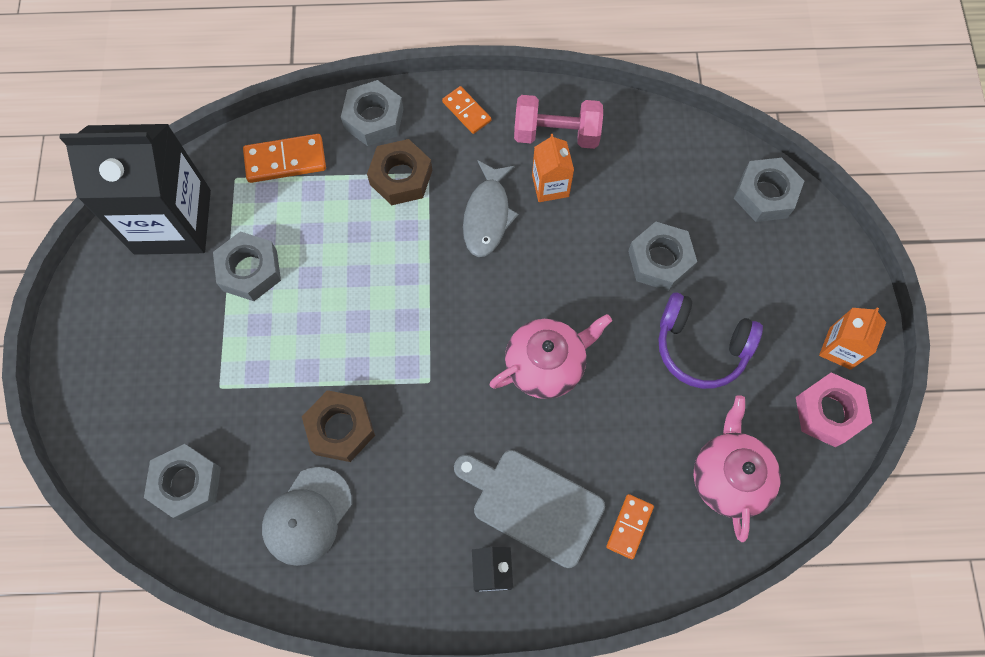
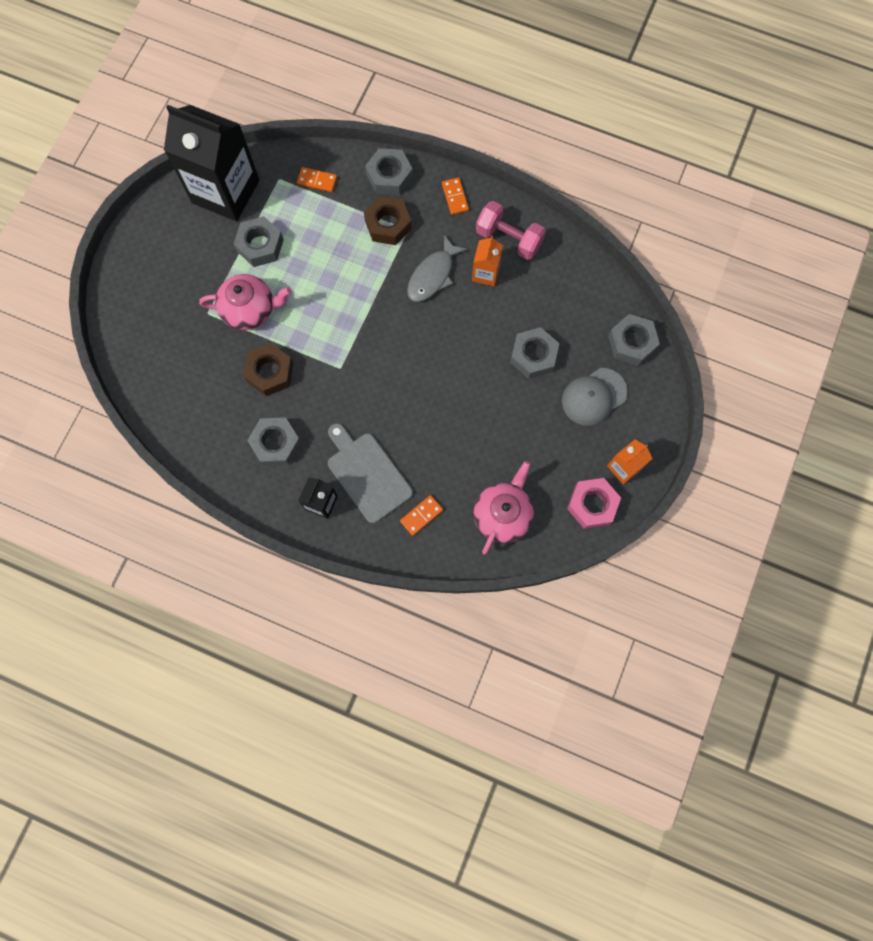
camera: 25 degrees right, 5 degrees up
(187, 484) = (161, 364): grey nut -> grey nut (276, 443)
(285, 160) = (317, 181): orange domino -> orange domino, size x0.64
(307, 516) = (224, 417): grey cap -> grey cap (594, 397)
(546, 364) = (421, 390): pink teapot -> pink teapot (250, 310)
(701, 347) = (530, 425): purple headphones -> none

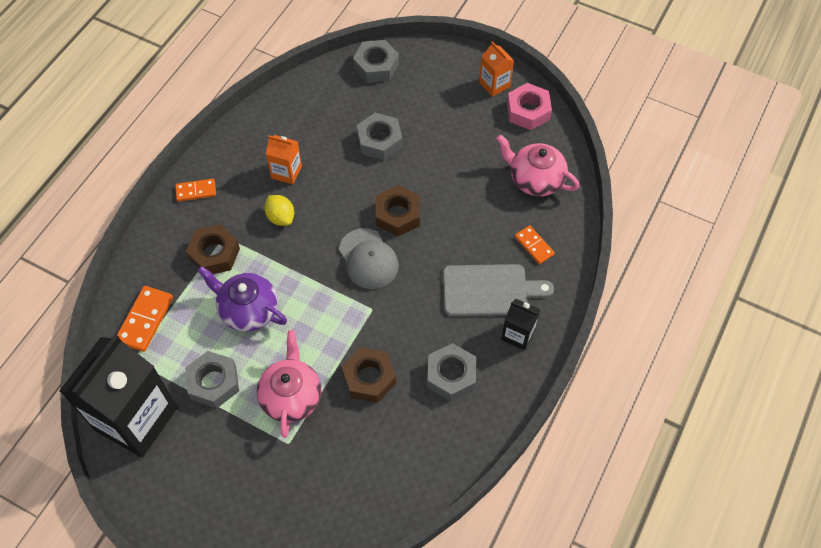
camera: 85 degrees left, 15 degrees down
(317, 181) = (145, 320): orange domino -> orange domino, size x1.55
(332, 262) = (248, 310): none -> purple teapot
(367, 474) = (489, 290): grey cutting board -> grey cutting board turned 150 degrees counterclockwise
(389, 176) = (157, 249): grey nut -> none
(433, 275) = (281, 217): grey fish -> yellow lemon
(445, 381) = (397, 215): none -> brown nut
(508, 239) = (252, 149): pink dumbbell -> none
(594, 397) = (425, 99): grey cap -> grey cap (368, 259)

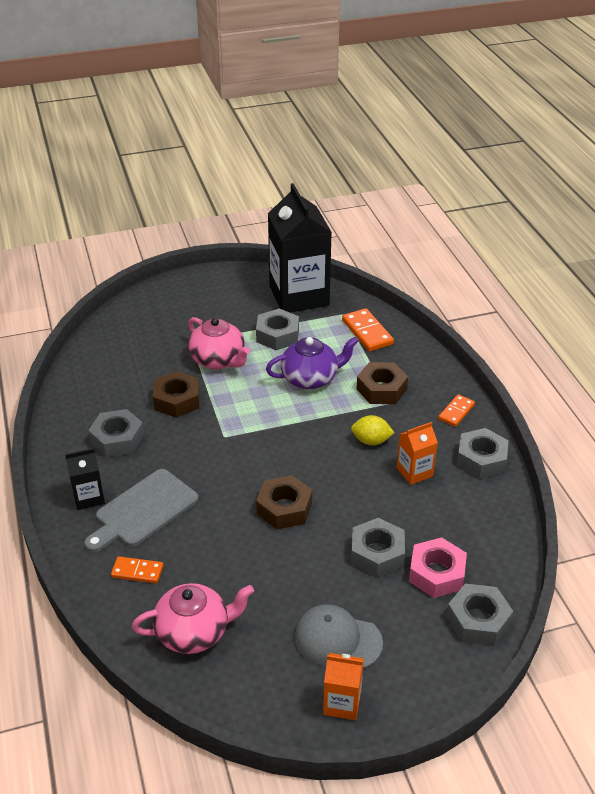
camera: 135 degrees right, 20 degrees down
(235, 146) = (481, 459): none -> grey nut
(368, 259) = (268, 463): grey cap -> grey cap (337, 639)
(528, 111) = (274, 701): pink nut -> pink nut (436, 573)

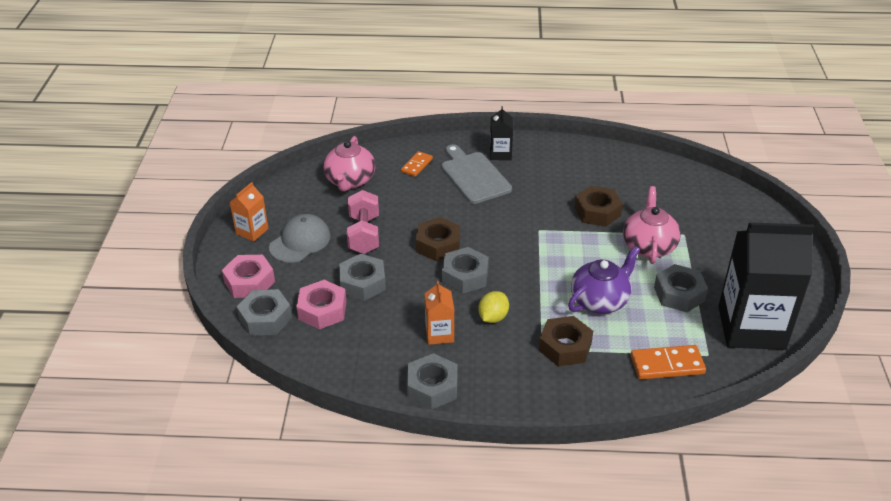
camera: 110 degrees right, 0 degrees up
(117, 439) = (559, 174): grey nut -> grey nut (465, 276)
(218, 360) = (648, 246): pink teapot -> pink teapot turned 120 degrees clockwise
(296, 580) = (364, 234): none -> pink dumbbell
(310, 378) = (600, 300): purple teapot -> purple teapot turned 135 degrees counterclockwise
(432, 662) = (249, 282): none -> pink nut
(456, 412) = (507, 393): orange domino -> none

